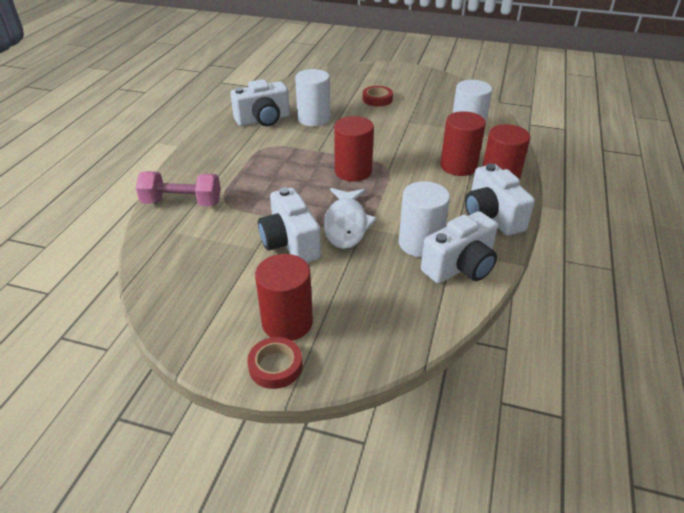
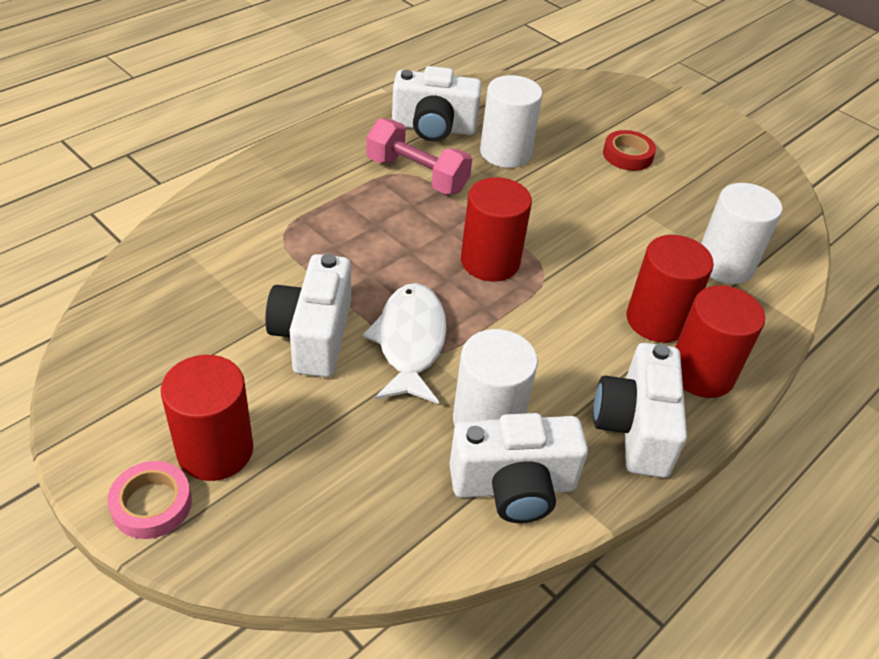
camera: 25 degrees right, 5 degrees up
(182, 203) = (230, 214): pink dumbbell -> pink dumbbell (417, 175)
(275, 366) = (152, 504): red tape -> pink tape
(346, 224) = (410, 342): white fish -> white fish turned 150 degrees clockwise

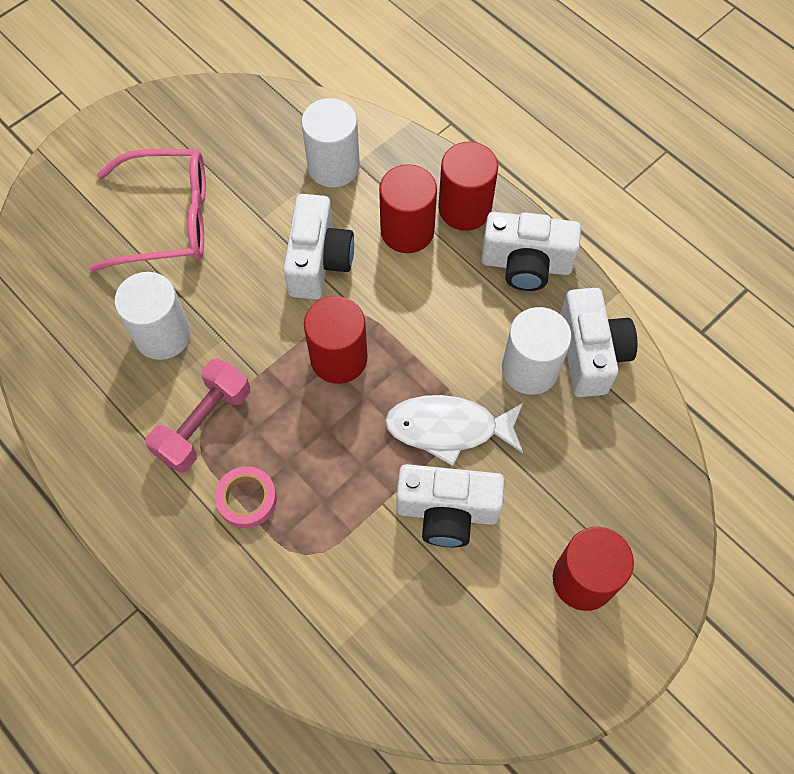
camera: 85 degrees left, 20 degrees up
(152, 504) = (641, 621): pink tape -> pink tape (247, 499)
(433, 128) = (114, 406): white camera -> white camera (318, 261)
(627, 155) = (168, 219): red tape -> pink glasses

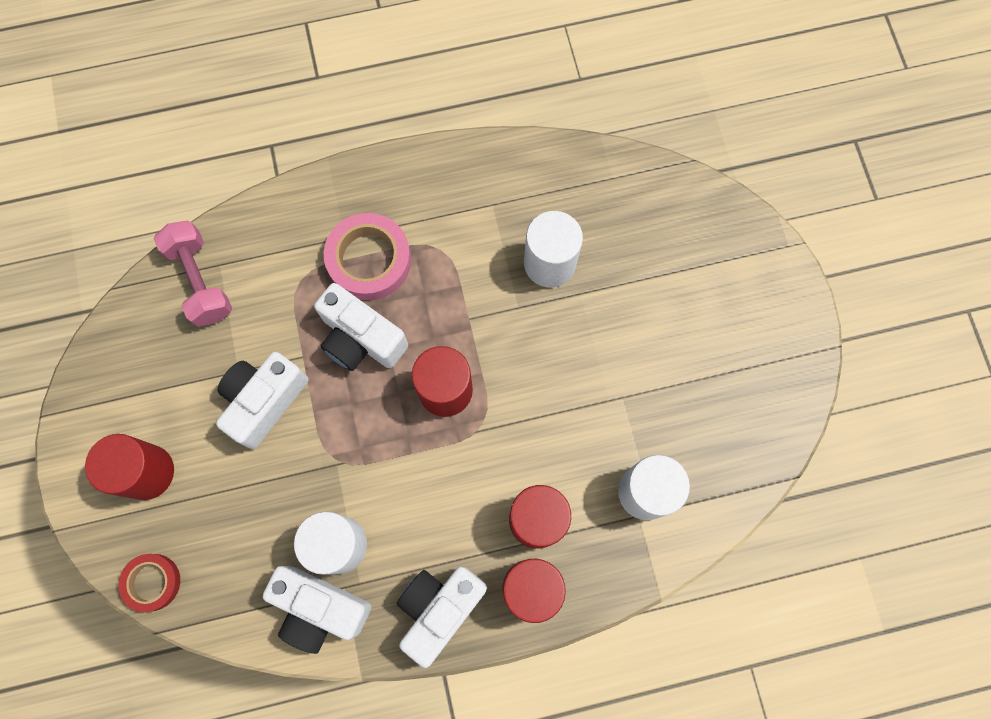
camera: 120 degrees right, 10 degrees up
(168, 219) = (664, 317): pink glasses -> none
(203, 424) = (450, 258): pink dumbbell -> pink dumbbell (200, 281)
(247, 499) = (369, 260): pink tape -> pink tape, size x1.64
(318, 261) = (549, 423): white camera -> white camera (361, 339)
(448, 428) = (330, 443): white fish -> none
(671, 507) = (152, 582): none -> red tape

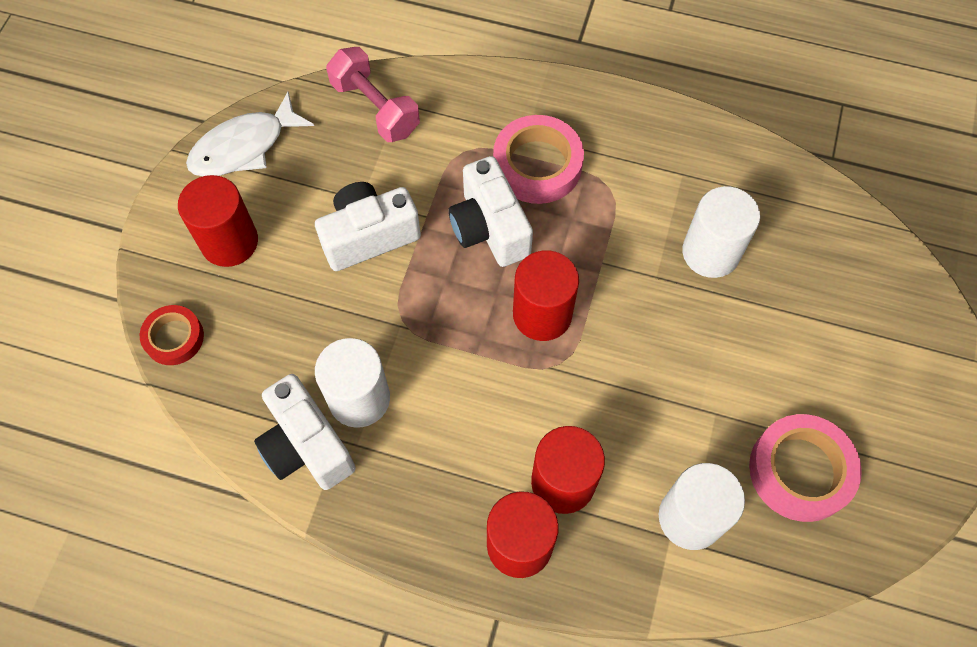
camera: 30 degrees right, 10 degrees down
(105, 379) = (244, 147): none -> white fish
(200, 281) = (375, 108): pink dumbbell -> pink dumbbell turned 45 degrees counterclockwise
(439, 608) = (418, 512): white camera -> none
(706, 408) = (800, 470): none -> pink tape

